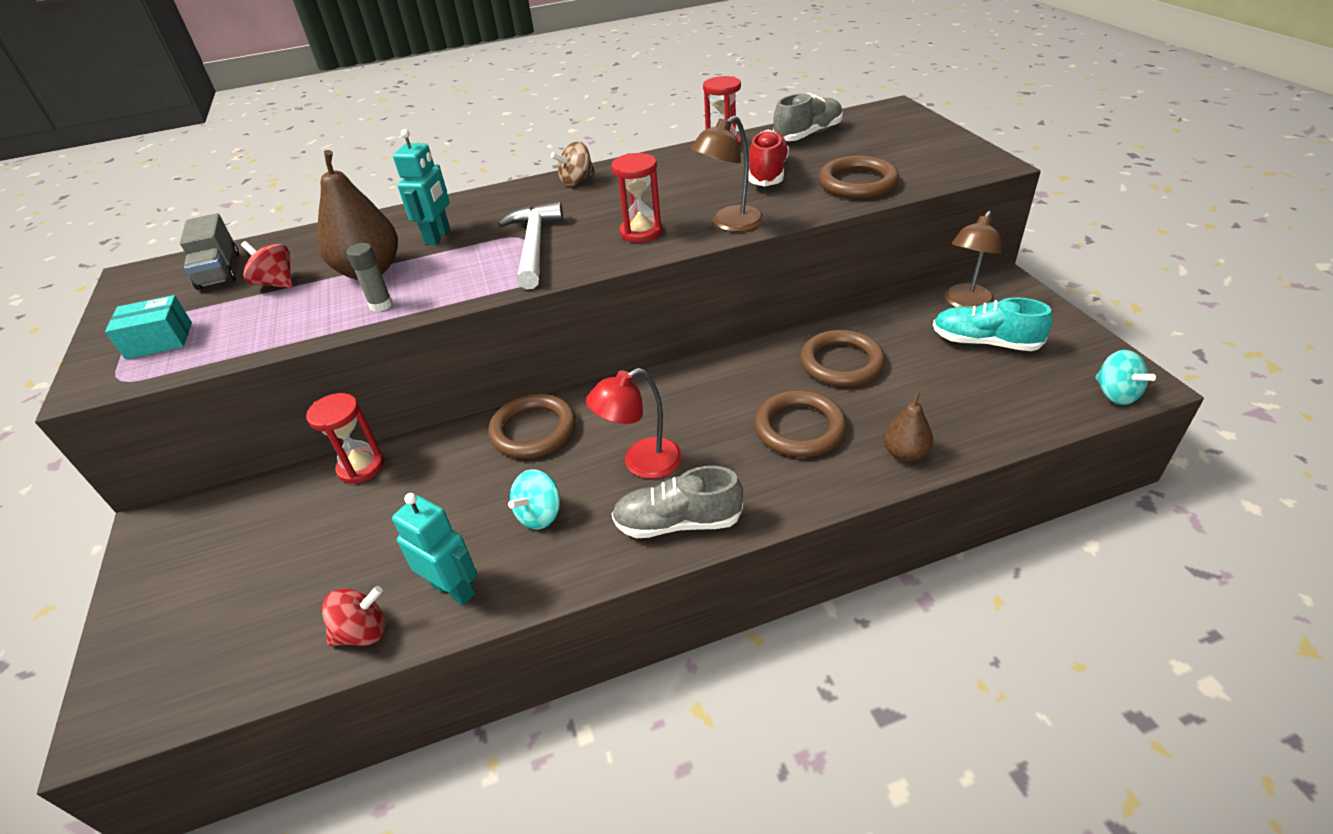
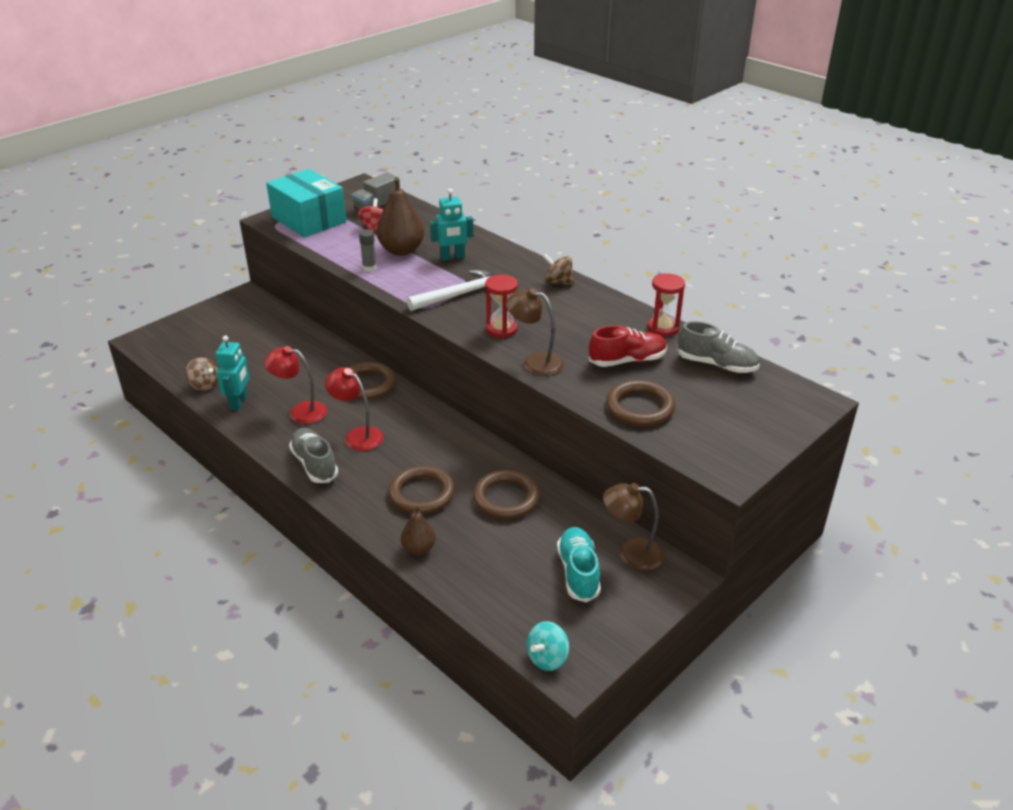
camera: 60 degrees right, 5 degrees down
(159, 340) = (309, 219): turquoise box -> turquoise box, size x2.00
(361, 467) = (310, 337): red hourglass -> none
(363, 632) = (205, 385): red spinning top -> brown spinning top
(540, 515) = (300, 411): turquoise spinning top -> red lamp

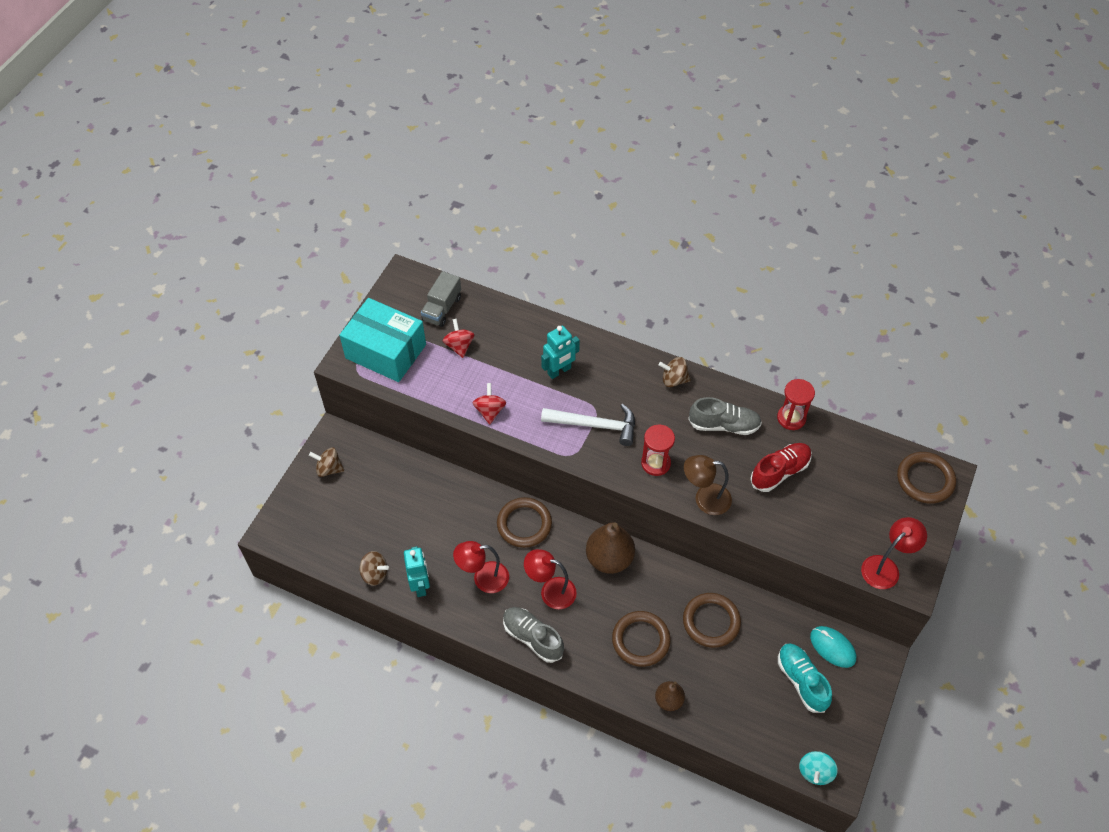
camera: 20 degrees left, 20 degrees up
(223, 313) = (329, 469): none -> brown spinning top
(369, 268) = (490, 411): grey glue stick -> red spinning top
(401, 250) = (505, 375): brown pear -> brown pear (609, 559)
(460, 295) = (595, 425): white hammer -> white hammer turned 60 degrees clockwise
(631, 553) = (832, 647): brown lamp -> turquoise mouse
(640, 407) = (814, 528): brown ring -> brown ring (925, 479)
(705, 454) = (885, 567): none -> red lamp
(716, 364) = (853, 453): grey shoe -> grey shoe (724, 425)

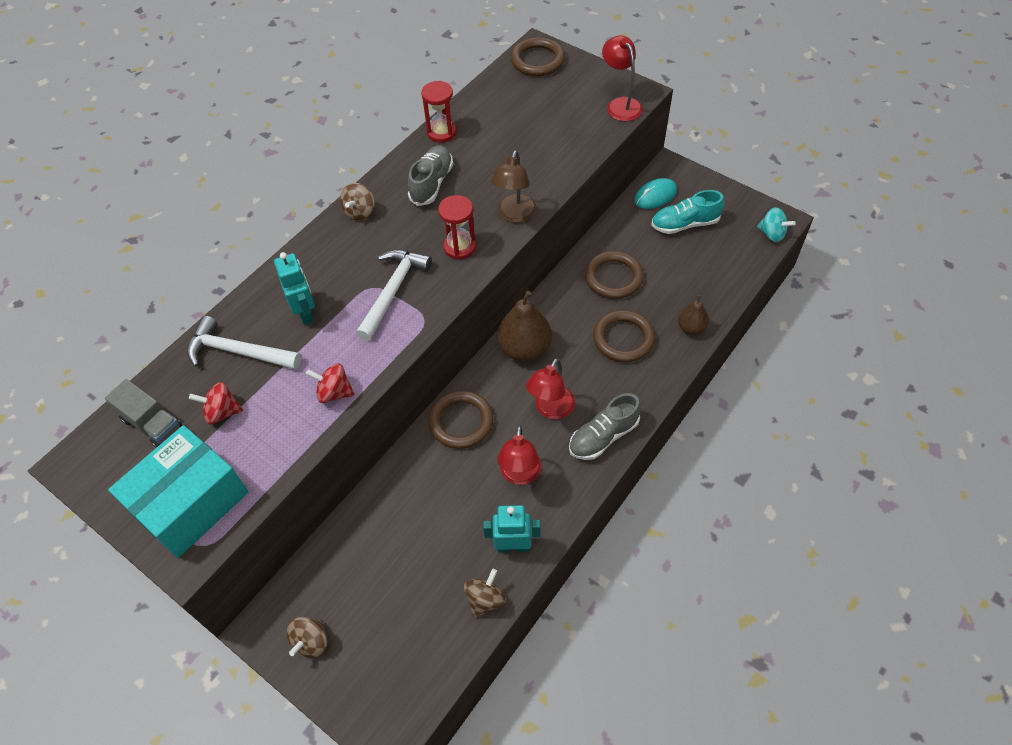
camera: 75 degrees left, 0 degrees up
(513, 339) = (238, 351): none -> white hammer
(780, 472) = (500, 153): red shoe -> none

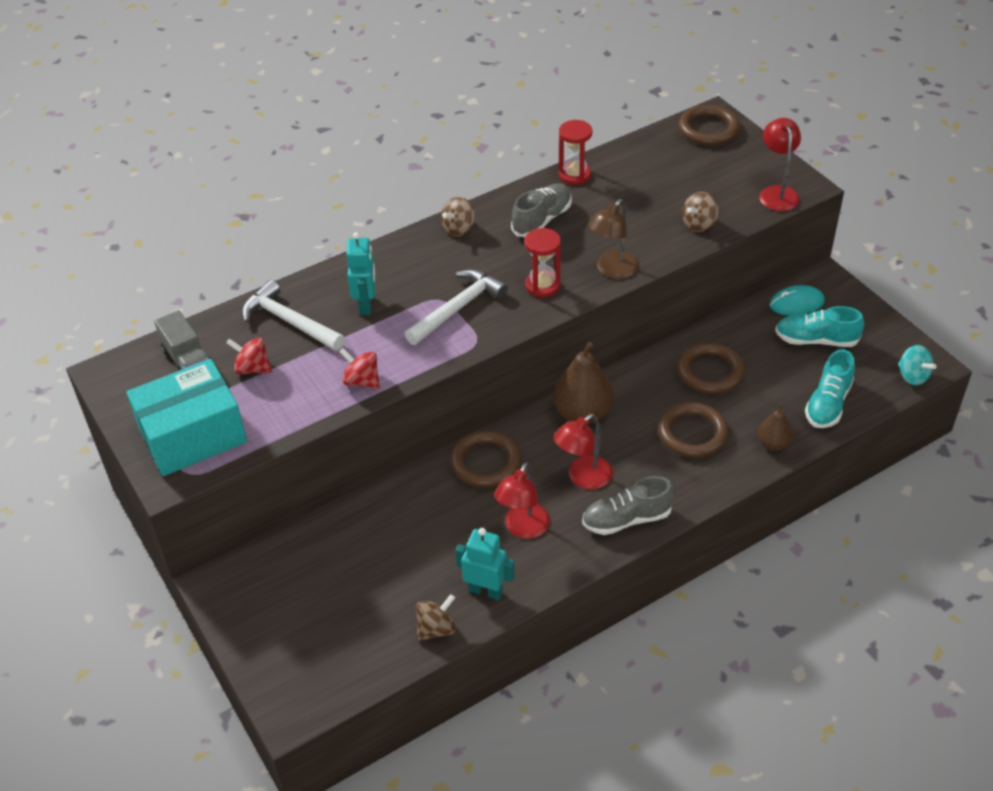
camera: 20 degrees right, 10 degrees down
(311, 641) = (255, 610): brown spinning top -> brown spinning top (699, 224)
(718, 278) = (828, 404): none -> turquoise shoe

